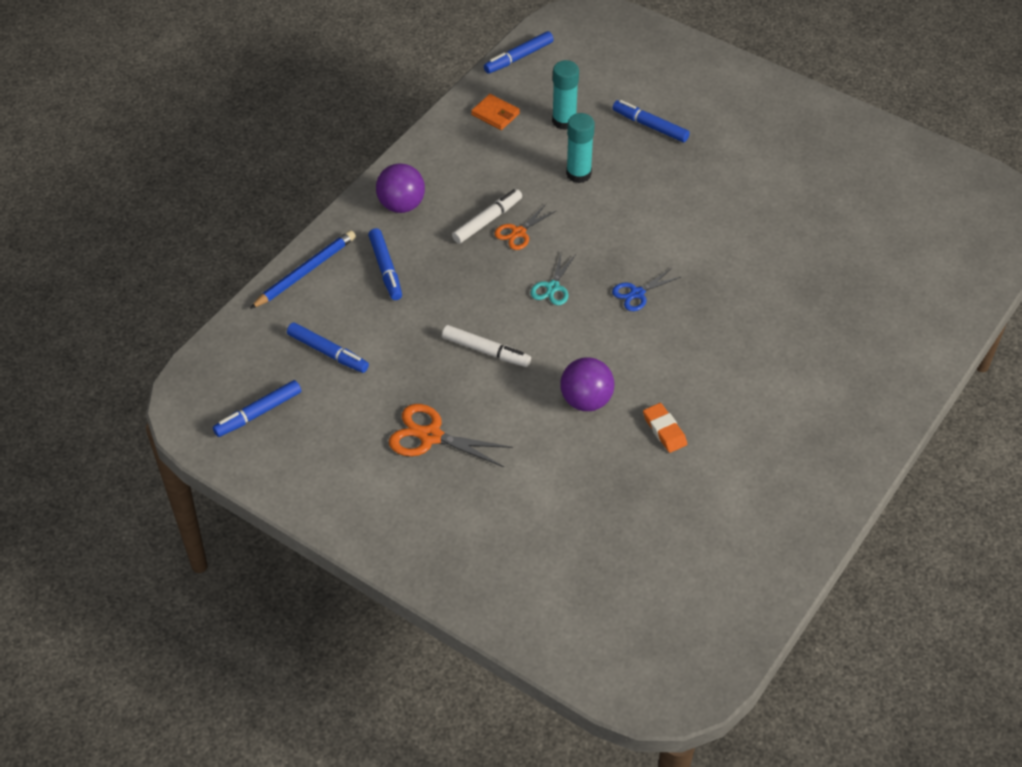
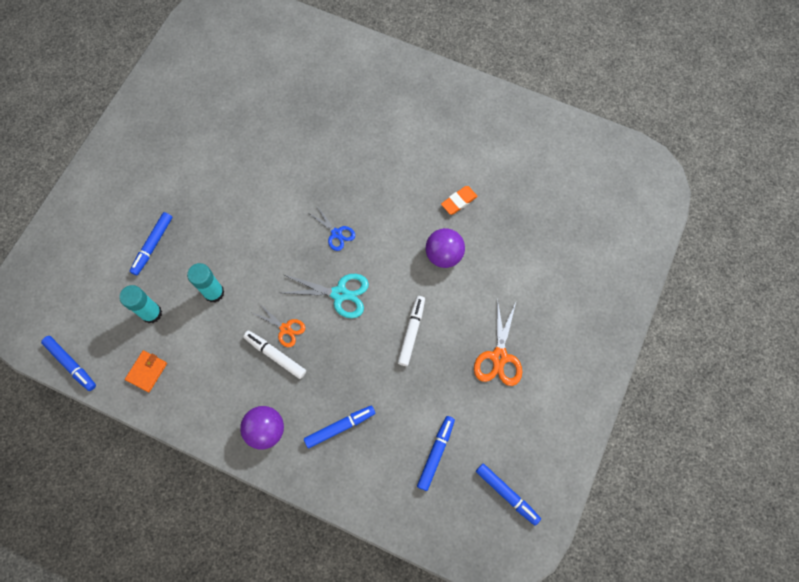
camera: 100 degrees left, 20 degrees up
(305, 272) = (353, 494): blue pencil -> none
(553, 287) = (340, 294): turquoise scissors -> turquoise scissors, size x1.58

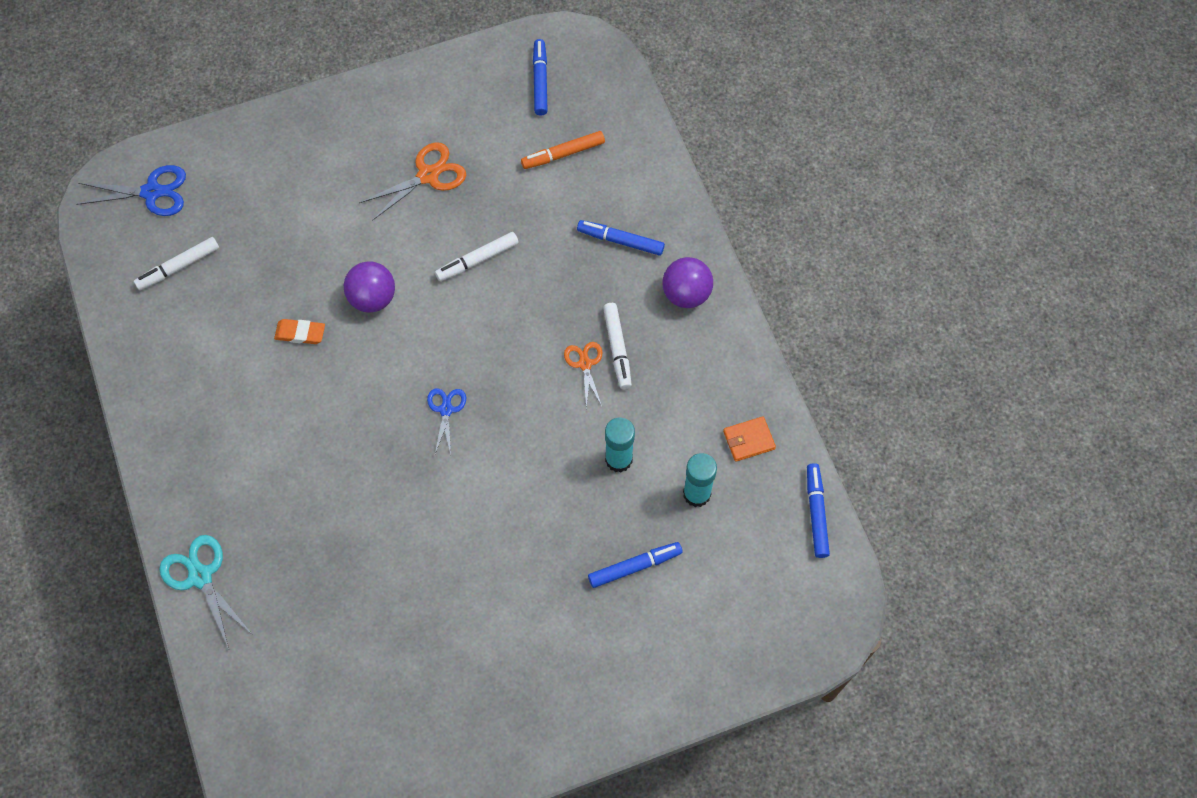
camera: 135 degrees left, 5 degrees down
(340, 294) = (503, 350): turquoise scissors -> turquoise scissors (200, 576)
(436, 453) = (563, 154): blue marker -> orange marker
(564, 175) = (178, 267): none -> white marker
(632, 199) = (152, 192): none -> blue scissors

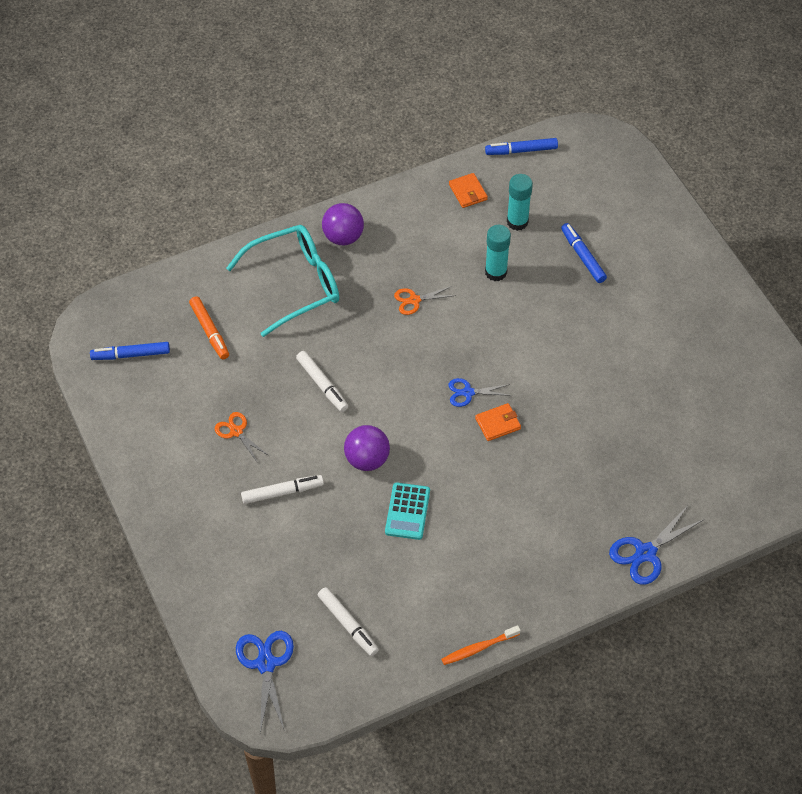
camera: 95 degrees left, 10 degrees down
(123, 388) = (478, 648): none -> orange toothbrush
(200, 576) = (645, 553): turquoise scissors -> blue scissors
(300, 333) = (407, 511): orange eraser -> turquoise calculator
(399, 437) = (498, 423): none -> orange wallet
(428, 175) = (236, 431): orange scissors -> orange scissors, size x0.63
(617, 348) = (398, 279): white marker -> white marker (282, 492)
(620, 241) = (295, 284): blue marker -> turquoise glasses

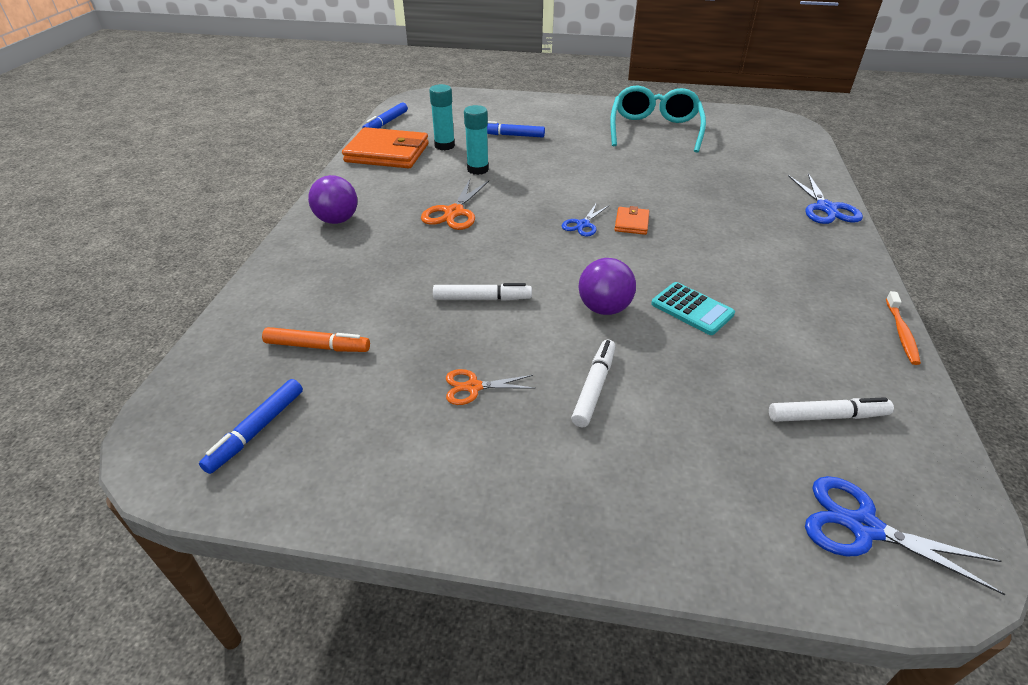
camera: 55 degrees left, 15 degrees down
(295, 284) = (346, 265): turquoise glasses -> turquoise glasses (654, 129)
(414, 300) = (454, 212): orange scissors -> orange scissors, size x1.58
(468, 192) = (387, 153): orange wallet -> orange wallet, size x2.16

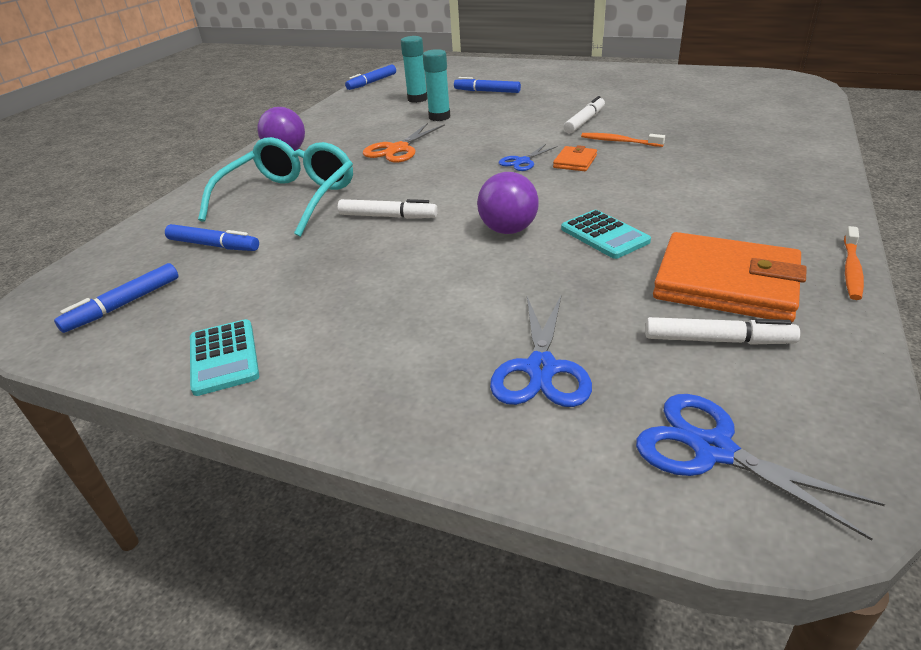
camera: 15 degrees right, 5 degrees down
(317, 347) = (213, 245): orange marker -> blue marker
(387, 153) = (360, 104): orange wallet -> orange wallet (726, 283)
(398, 484) = (224, 357): none -> turquoise calculator
(473, 387) = (339, 286): orange scissors -> none
(594, 387) = (462, 295): white marker -> white marker (585, 121)
(654, 129) = (640, 87): turquoise glasses -> turquoise glasses (290, 198)
(661, 197) = (619, 141): none -> orange toothbrush
(826, 208) = (808, 154): blue scissors -> blue scissors (541, 369)

